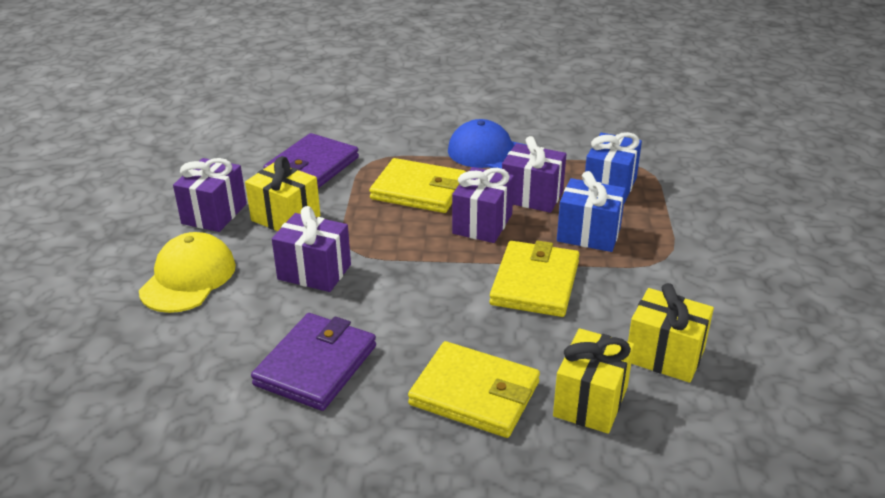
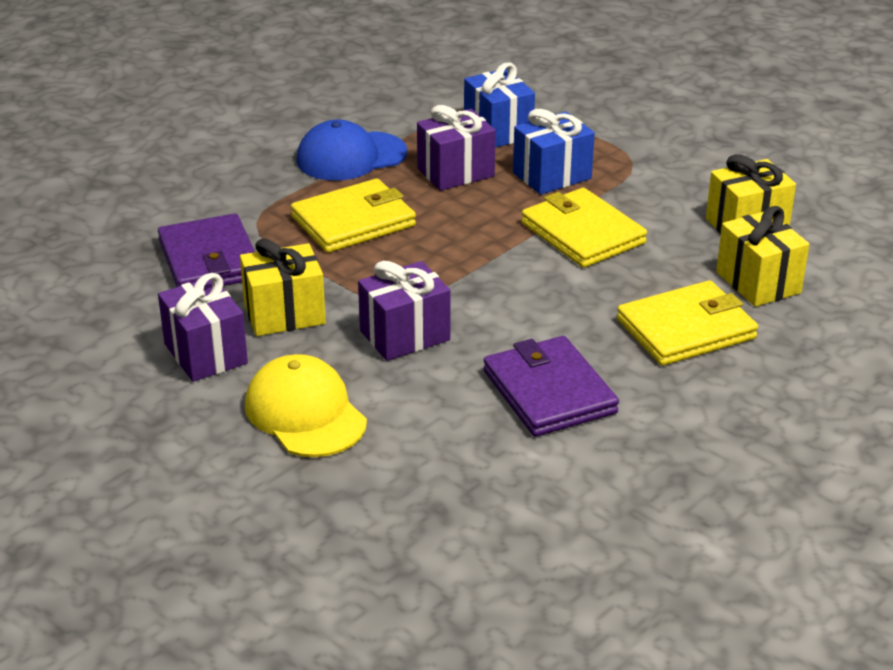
camera: 50 degrees left, 0 degrees up
(482, 224) = (460, 216): purple gift -> none

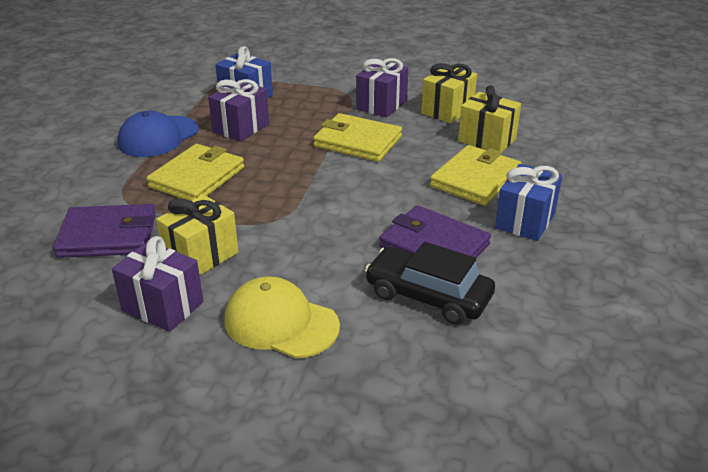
camera: 30 degrees left, 0 degrees up
(210, 260) = (108, 235): purple wallet -> purple wallet turned 45 degrees counterclockwise
(405, 335) = (303, 241): purple gift -> purple gift (381, 105)
(486, 443) = (428, 296): none -> black car
(552, 176) = (305, 113): blue gift -> blue gift (525, 221)

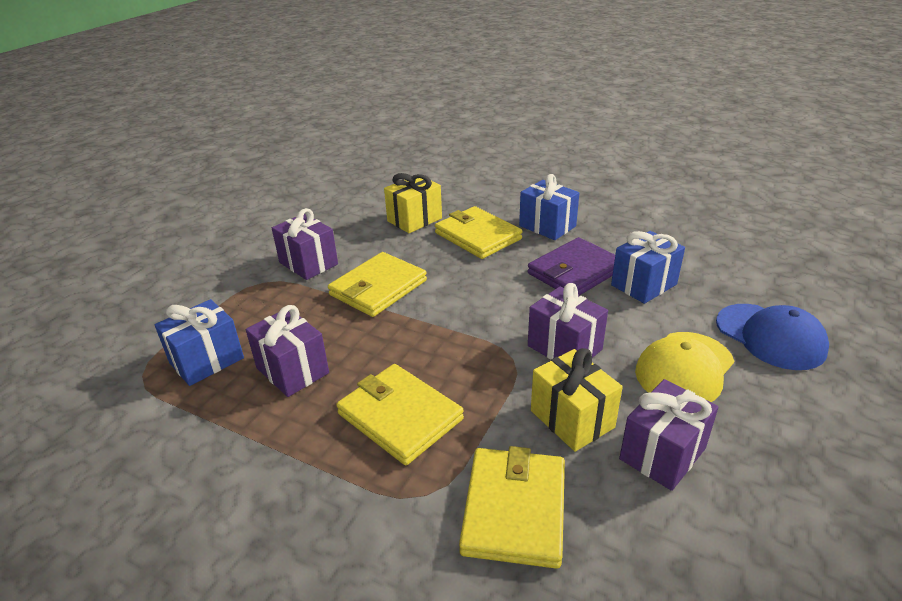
camera: 75 degrees left, 0 degrees up
(108, 235) = (514, 509): purple wallet -> yellow wallet
(158, 137) = (267, 454): blue cap -> blue cap (770, 336)
(297, 246) = (564, 347): none -> purple gift
(428, 296) = (643, 285): black car -> blue gift
(447, 110) = (347, 229): yellow gift -> none

